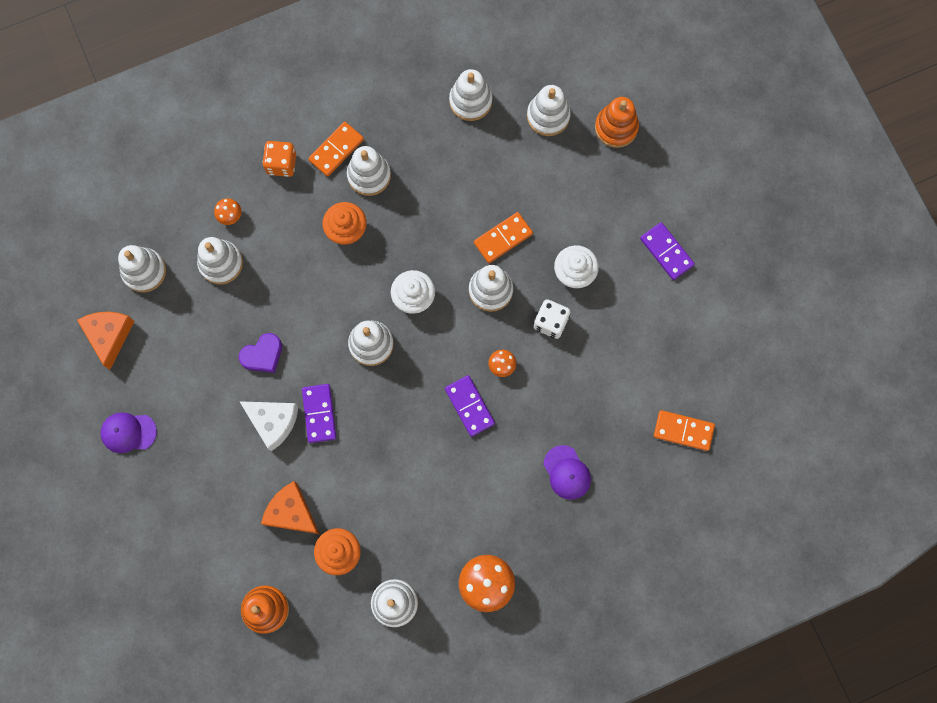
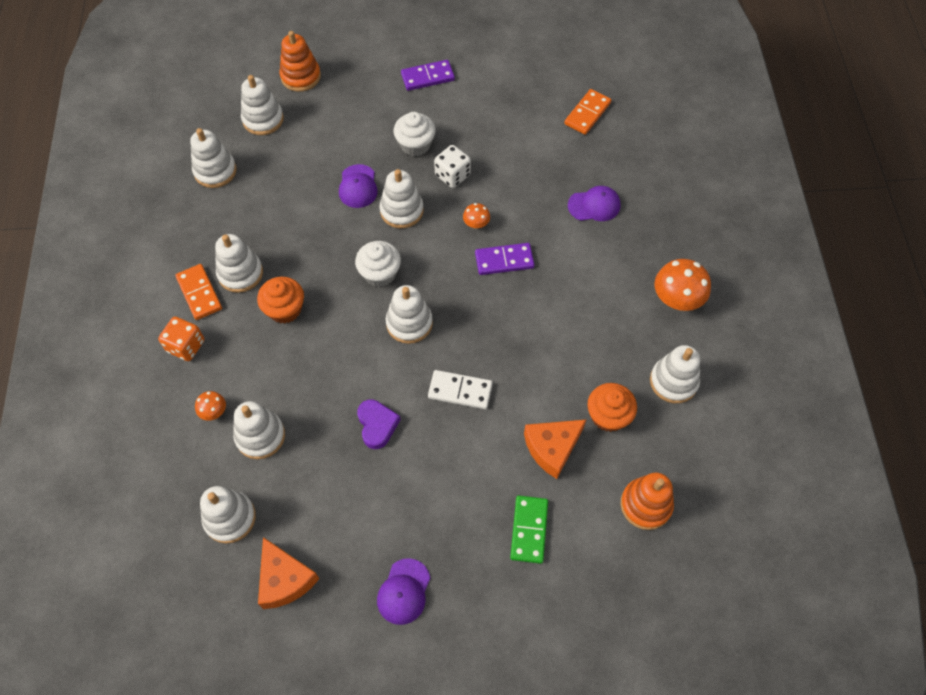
camera: 70 degrees left, 15 degrees down
(109, 336) = (285, 579): orange cheese -> orange cheese turned 135 degrees counterclockwise
(211, 516) = (529, 530): none -> green domino
(273, 422) = (451, 437): white cheese -> none
(319, 413) = (460, 391): purple domino -> white domino
(503, 238) = (358, 186): orange domino -> purple cap

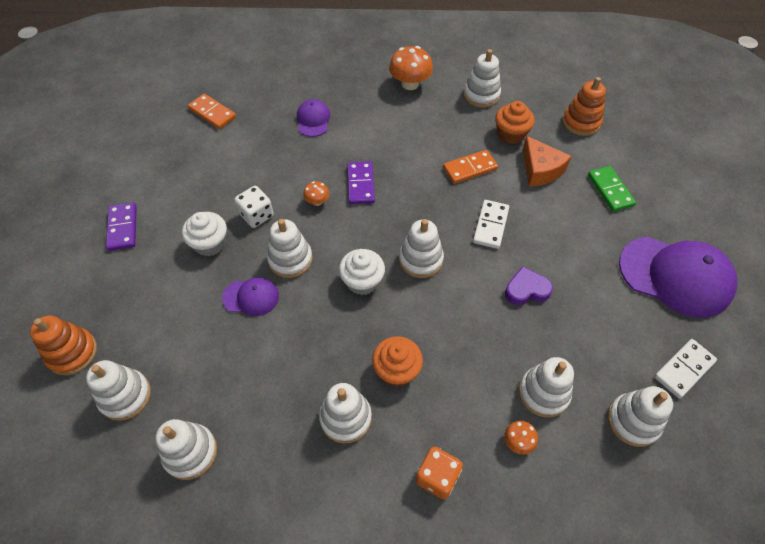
camera: 85 degrees left, 5 degrees down
(199, 293) = (367, 464): orange domino -> orange domino (470, 168)
(285, 579) = (684, 369): orange cheese -> white domino
(404, 591) = (675, 276): purple cap -> purple cap, size x2.02
(529, 530) = (610, 190): green domino -> green domino turned 60 degrees clockwise

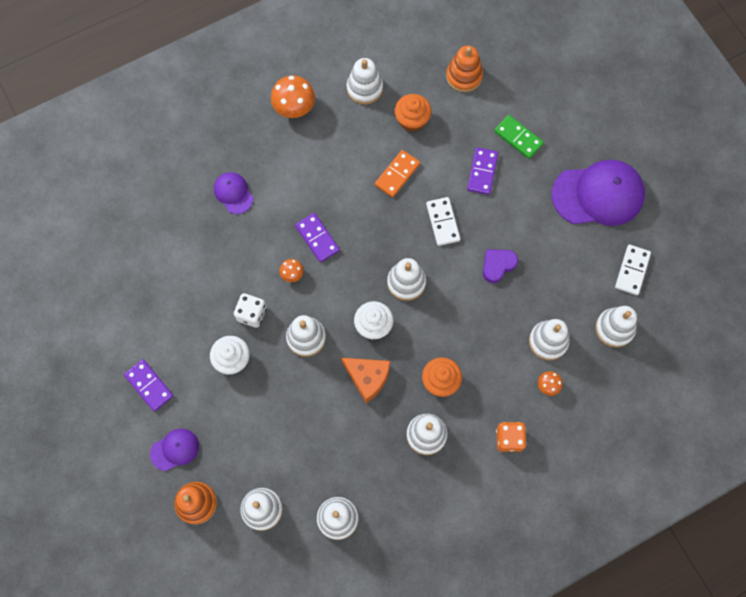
camera: 30 degrees left, 15 degrees up
(212, 113) = (136, 233): orange domino -> none
(251, 297) = (298, 385): purple cap -> purple cap (175, 449)
(540, 170) = (454, 145): orange cheese -> orange cheese (367, 378)
(556, 202) = (482, 172): none -> purple domino

